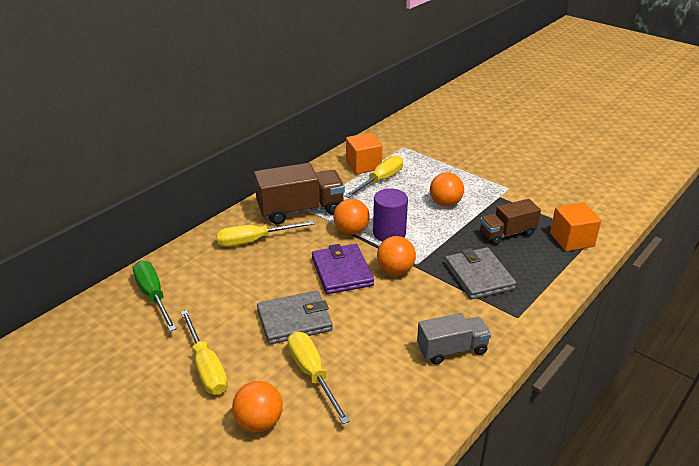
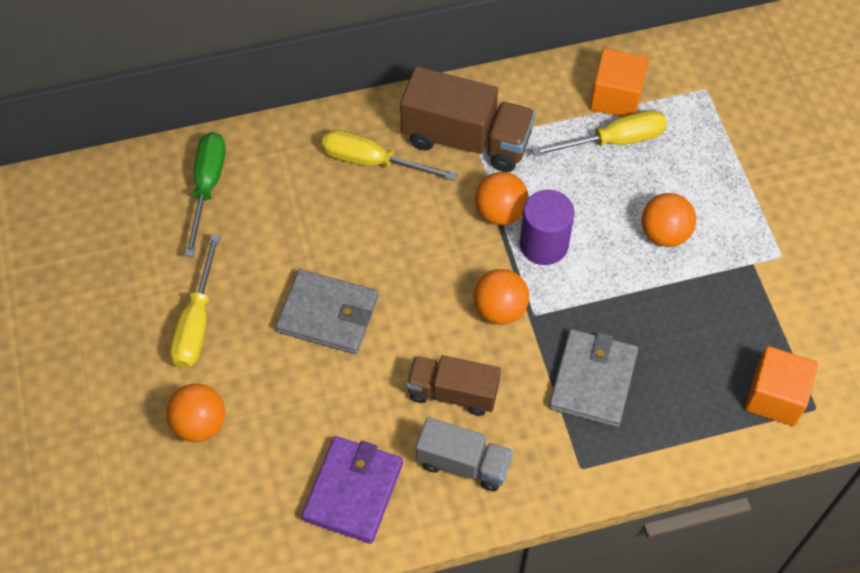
camera: 35 degrees right, 25 degrees up
(312, 374) = (292, 399): yellow screwdriver -> none
(342, 272) = (435, 273): purple wallet -> purple wallet (353, 491)
(507, 233) = (697, 335): brown truck -> brown truck (453, 393)

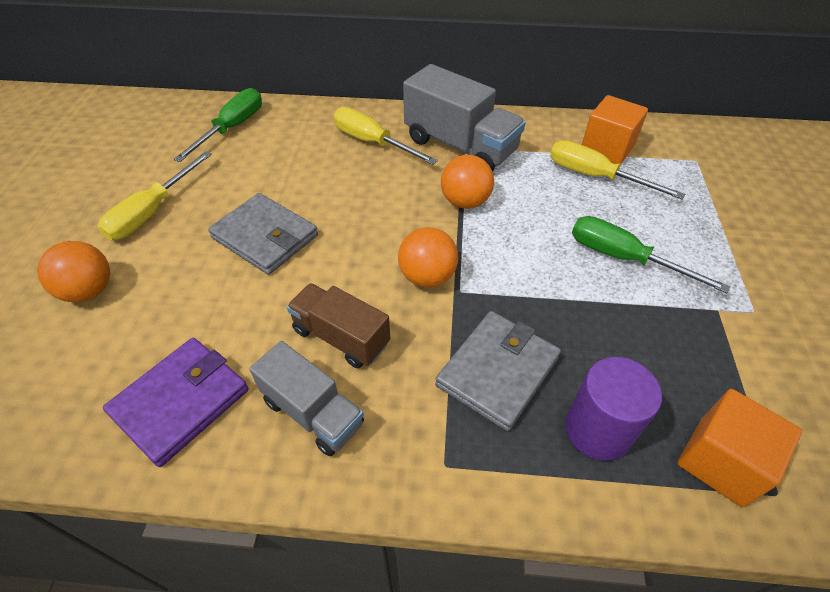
camera: 20 degrees right, 10 degrees down
(466, 139) = (460, 146): brown truck -> grey truck
(543, 244) = (495, 236): purple cylinder -> purple cylinder (597, 430)
(614, 141) = (595, 176): yellow screwdriver -> yellow screwdriver turned 150 degrees counterclockwise
(664, 233) = (623, 258): orange ball -> green screwdriver

